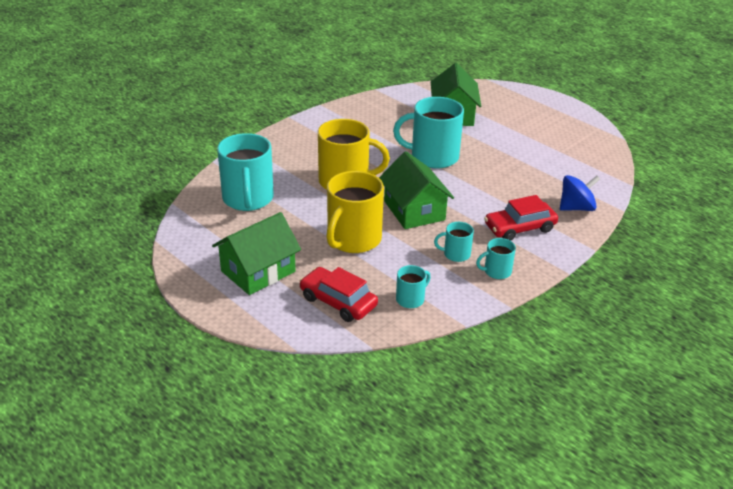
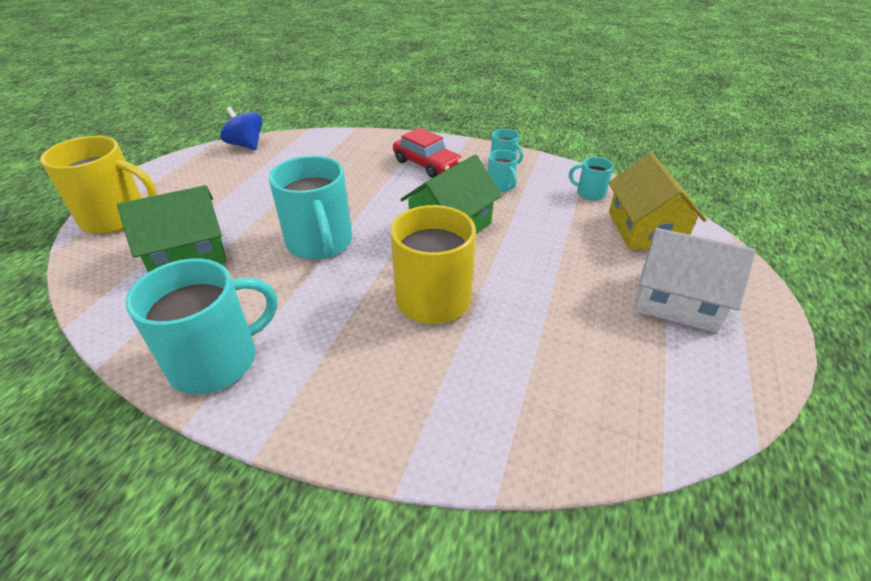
camera: 115 degrees left, 5 degrees up
(248, 199) = (557, 383): turquoise mug -> turquoise mug (216, 360)
(258, 271) = (676, 300): green house -> white house
(338, 301) = (644, 229): red car -> yellow house
(353, 239) = (543, 251): yellow mug -> yellow mug (116, 217)
(576, 208) = (369, 145): blue spinning top -> blue spinning top (246, 145)

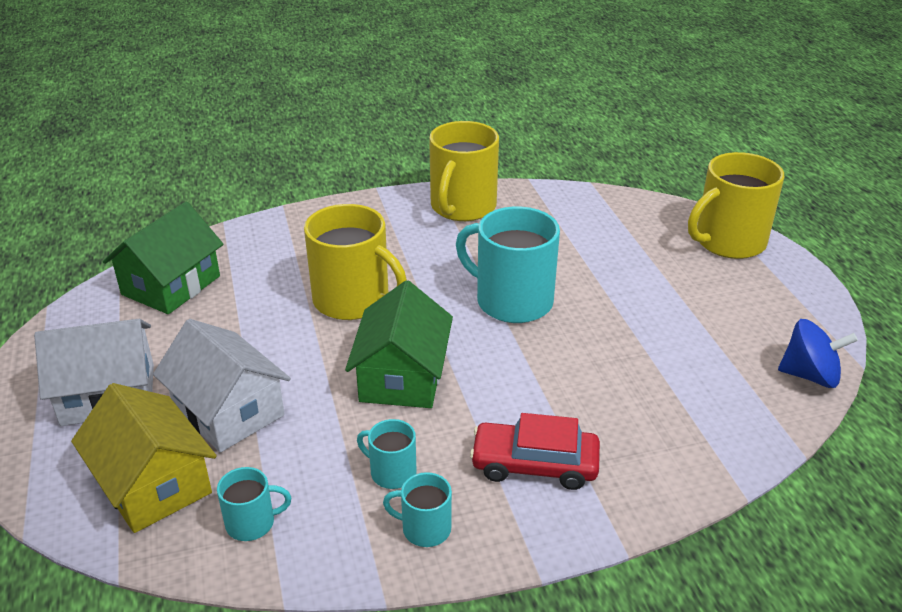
camera: 145 degrees right, 5 degrees down
(188, 254) = (604, 245): green house -> green house (171, 285)
(216, 360) = (462, 207): turquoise mug -> yellow mug
(582, 251) = (228, 411): none -> white house

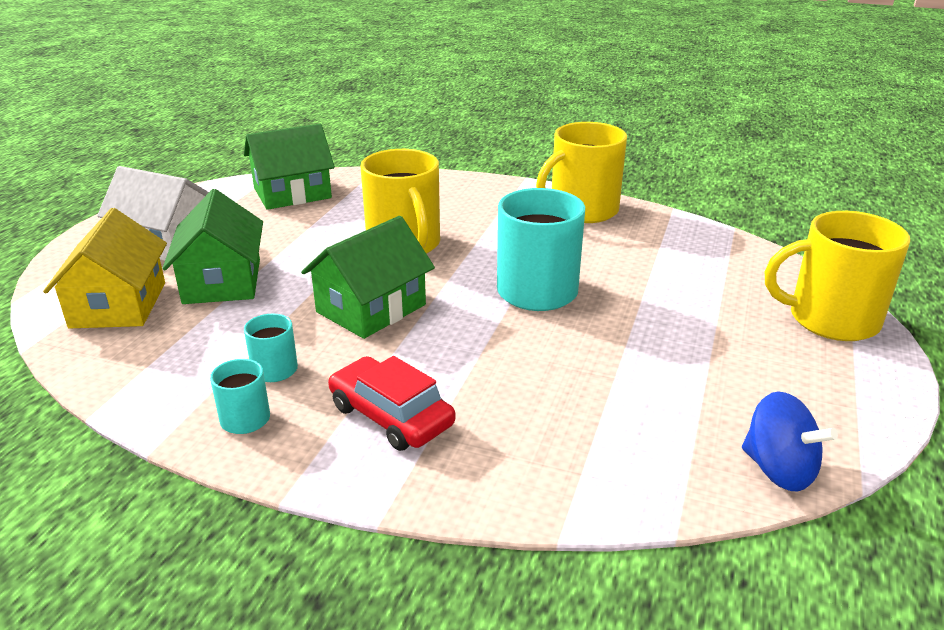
camera: 35 degrees right, 5 degrees down
(228, 411) = (222, 281): white house -> green house
(252, 523) = (140, 356): turquoise mug -> none

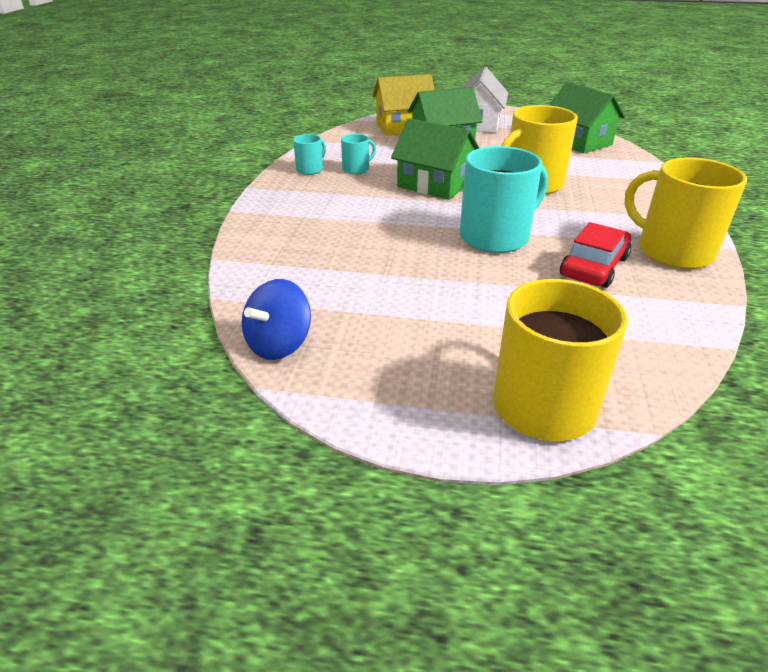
camera: 80 degrees right, 5 degrees up
(391, 415) = (320, 203): red car -> red car (594, 267)

